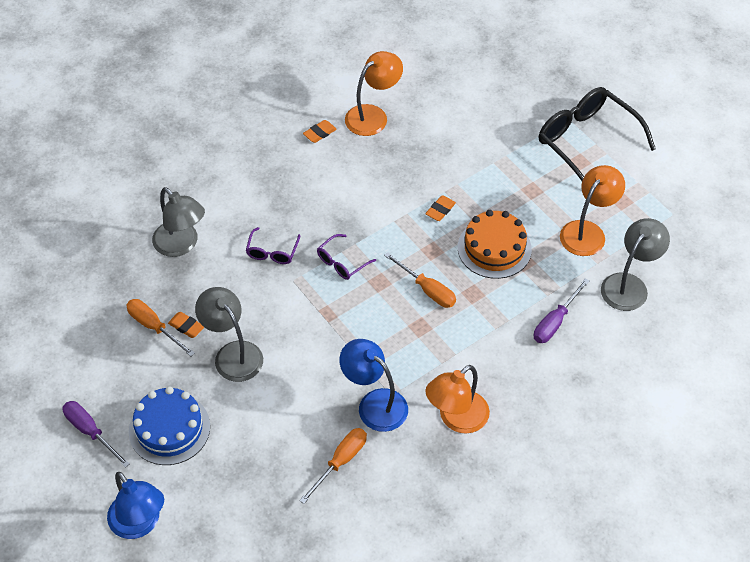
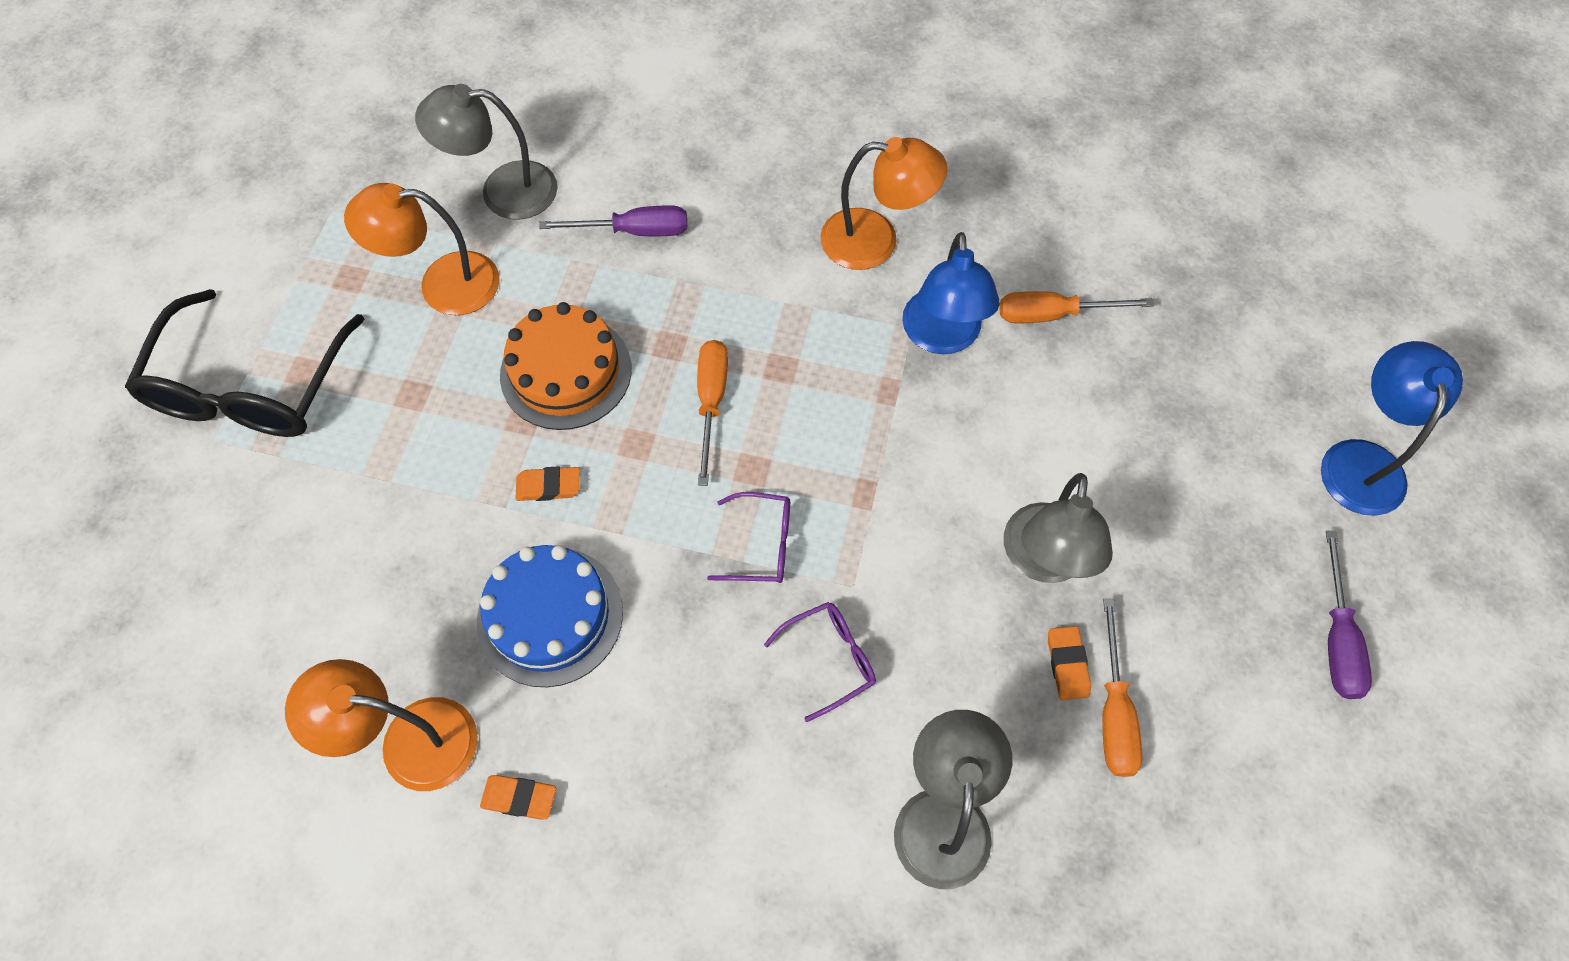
camera: 130 degrees left, 10 degrees up
(169, 429) = (1223, 541): blue cake -> blue cake (550, 616)

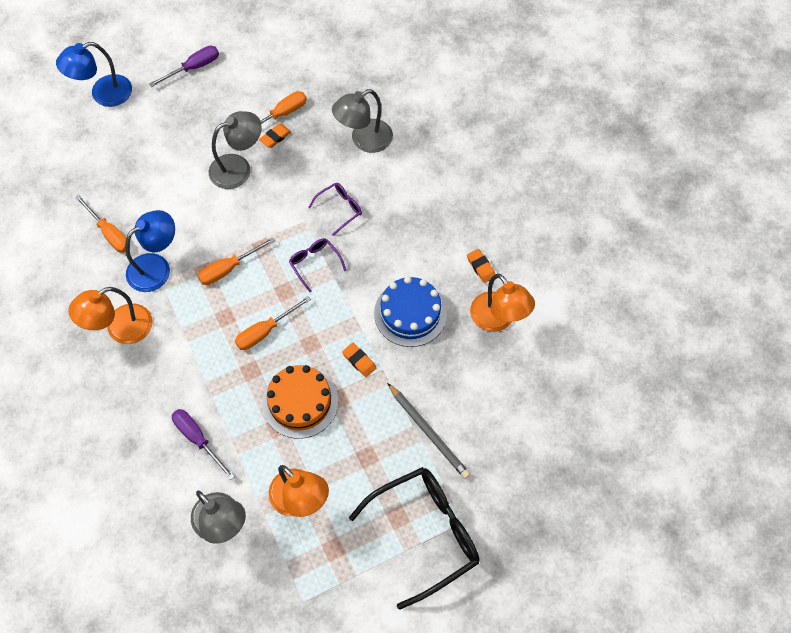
camera: 130 degrees left, 0 degrees up
(360, 494) = (428, 432): none -> grey pencil
(830, 659) = (340, 209): purple glasses -> purple glasses turned 120 degrees clockwise
(858, 423) = (228, 268): none -> orange screwdriver
(875, 241) = (120, 329): orange lamp -> orange lamp turned 90 degrees counterclockwise

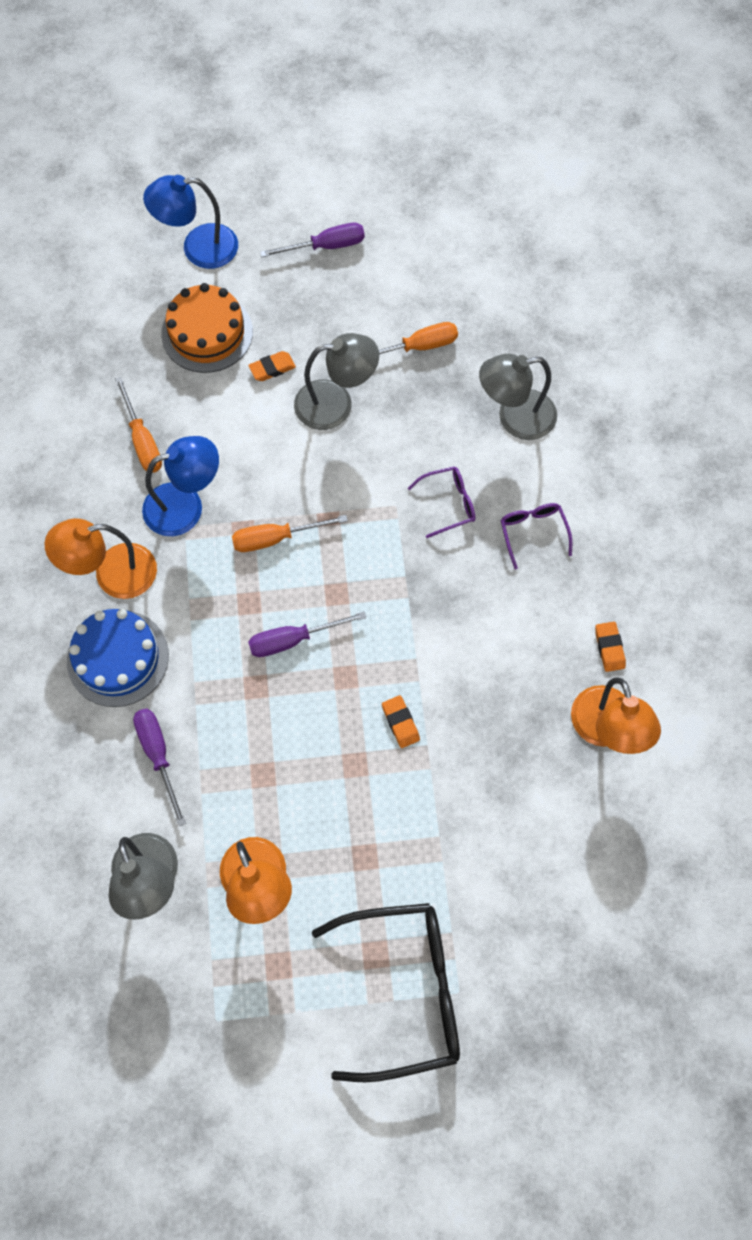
camera: 20 degrees right, 5 degrees up
(265, 331) = (293, 639): orange screwdriver -> purple screwdriver
(275, 137) = (398, 376): orange eraser -> orange eraser (272, 368)
(300, 402) = (304, 752): orange cake -> orange cake (207, 333)
(314, 263) = (389, 568): purple glasses -> purple glasses (533, 532)
(410, 313) = (491, 680): blue cake -> blue cake (118, 658)
(428, 432) = (457, 853): grey pencil -> none

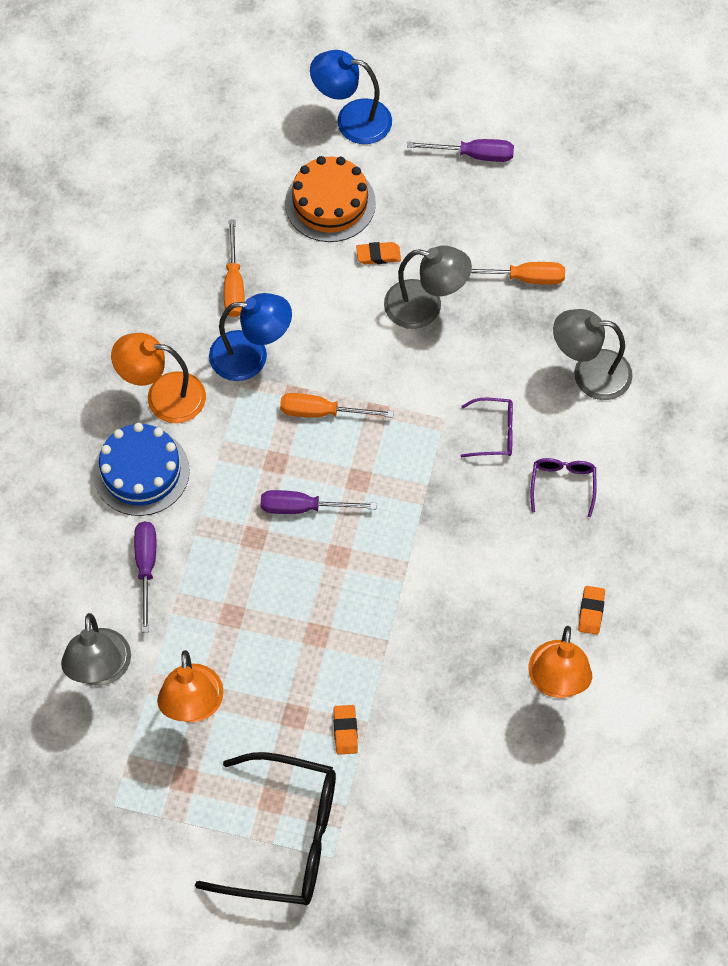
camera: 20 degrees right, 5 degrees down
(400, 723) = (372, 612): orange eraser -> orange eraser (345, 731)

